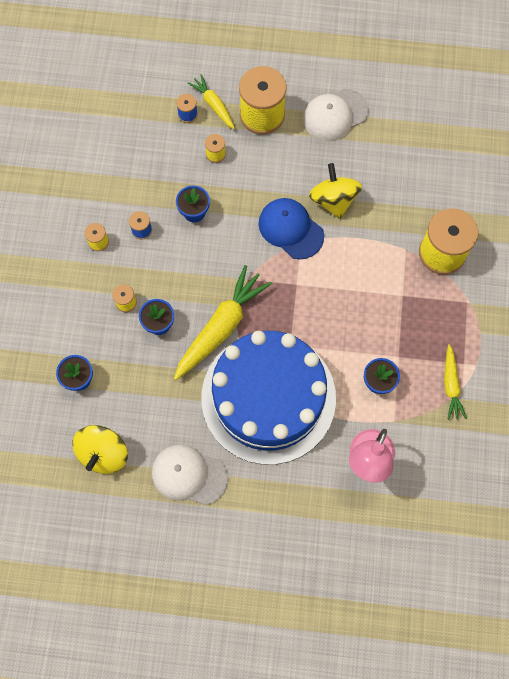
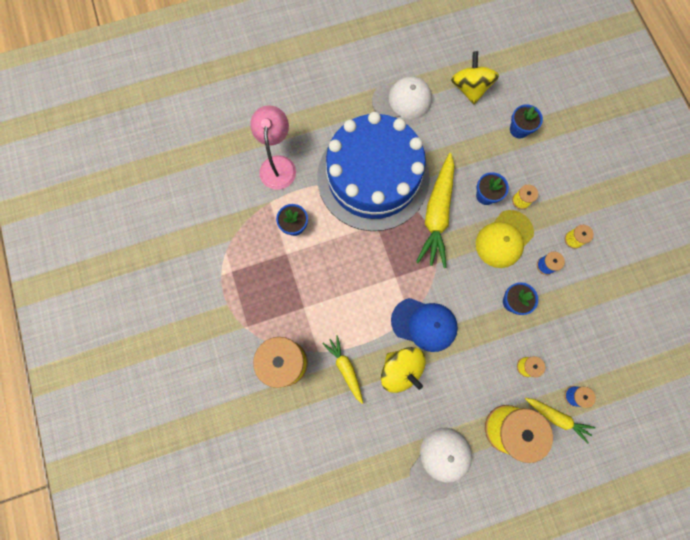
camera: 155 degrees right, 5 degrees up
(167, 272) = (504, 239): none -> yellow cap
(451, 385) = (236, 249): yellow carrot -> yellow carrot (345, 368)

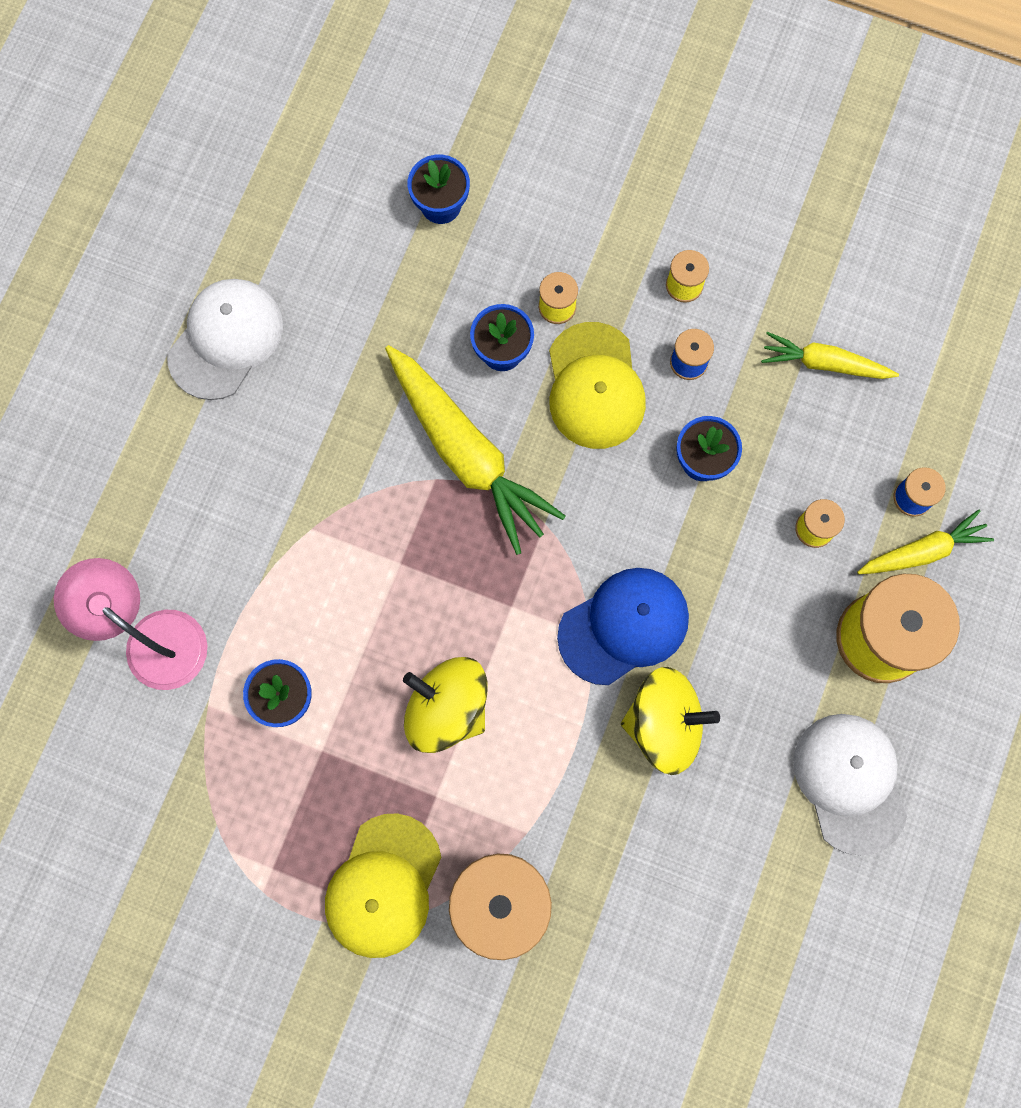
camera: 50 degrees left, 0 degrees up
(256, 315) = (383, 886): none -> yellow cap
(345, 368) = (590, 810): yellow carrot -> yellow carrot (824, 363)
(373, 177) = (316, 500): blue cake -> none
(469, 88) = (303, 217): yellow spinning top -> yellow spinning top (447, 708)

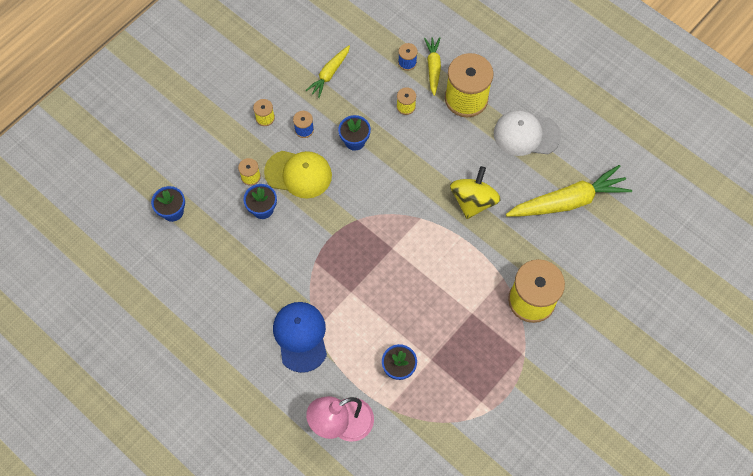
camera: 70 degrees left, 10 degrees down
(226, 340) = (197, 338): white cap -> none
(383, 886) = (507, 351): yellow cap -> none
(447, 708) = (431, 294): yellow spinning top -> none
(466, 453) = (308, 242): yellow carrot -> yellow carrot (568, 201)
(624, 626) = (420, 202): blue cap -> blue cap (300, 336)

